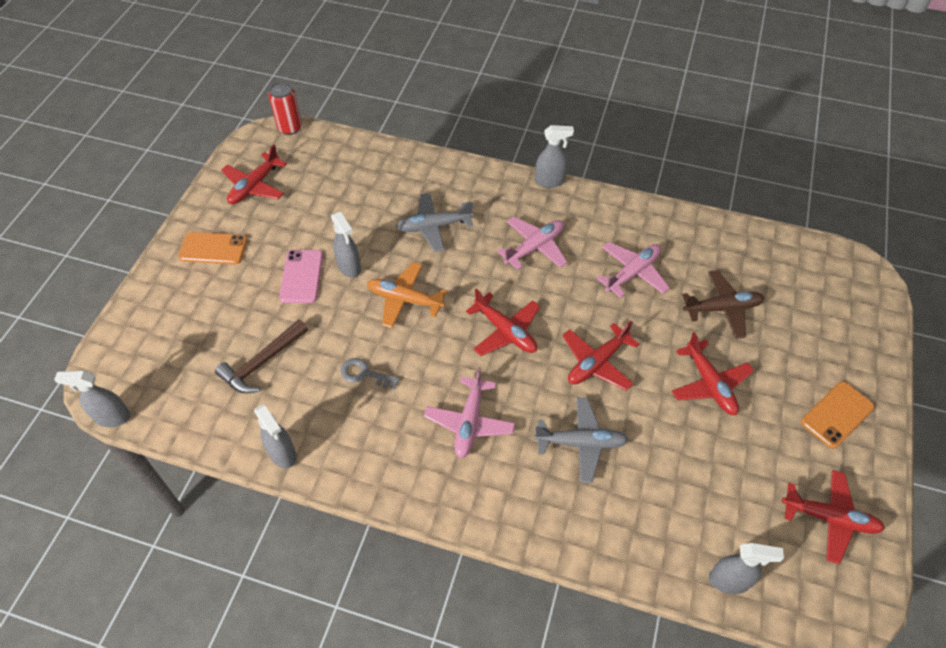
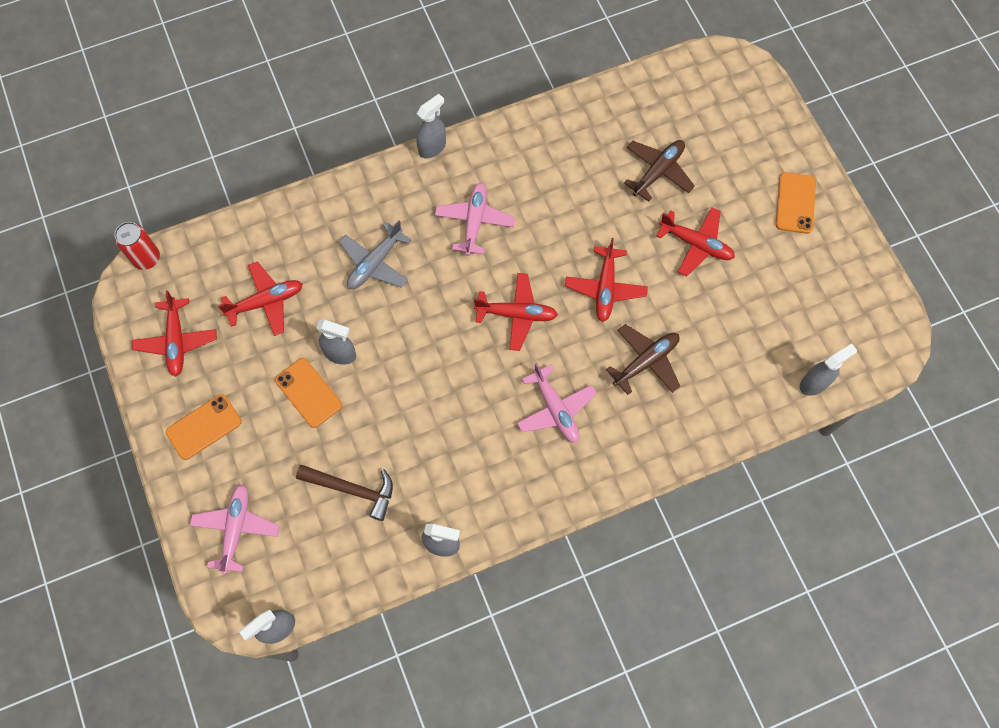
camera: 40 degrees left, 15 degrees up
(262, 363) = (352, 489): brown hammer -> brown hammer turned 75 degrees counterclockwise
(301, 276) = (308, 392): pink phone -> orange phone
(364, 374) = (442, 434): grey key -> none
(405, 299) = (414, 347): orange plane -> none
(581, 443) = (646, 362): grey plane -> brown plane
(632, 273) = (569, 189): pink plane -> pink plane (236, 529)
(829, 518) = (843, 288): red plane -> red plane (266, 302)

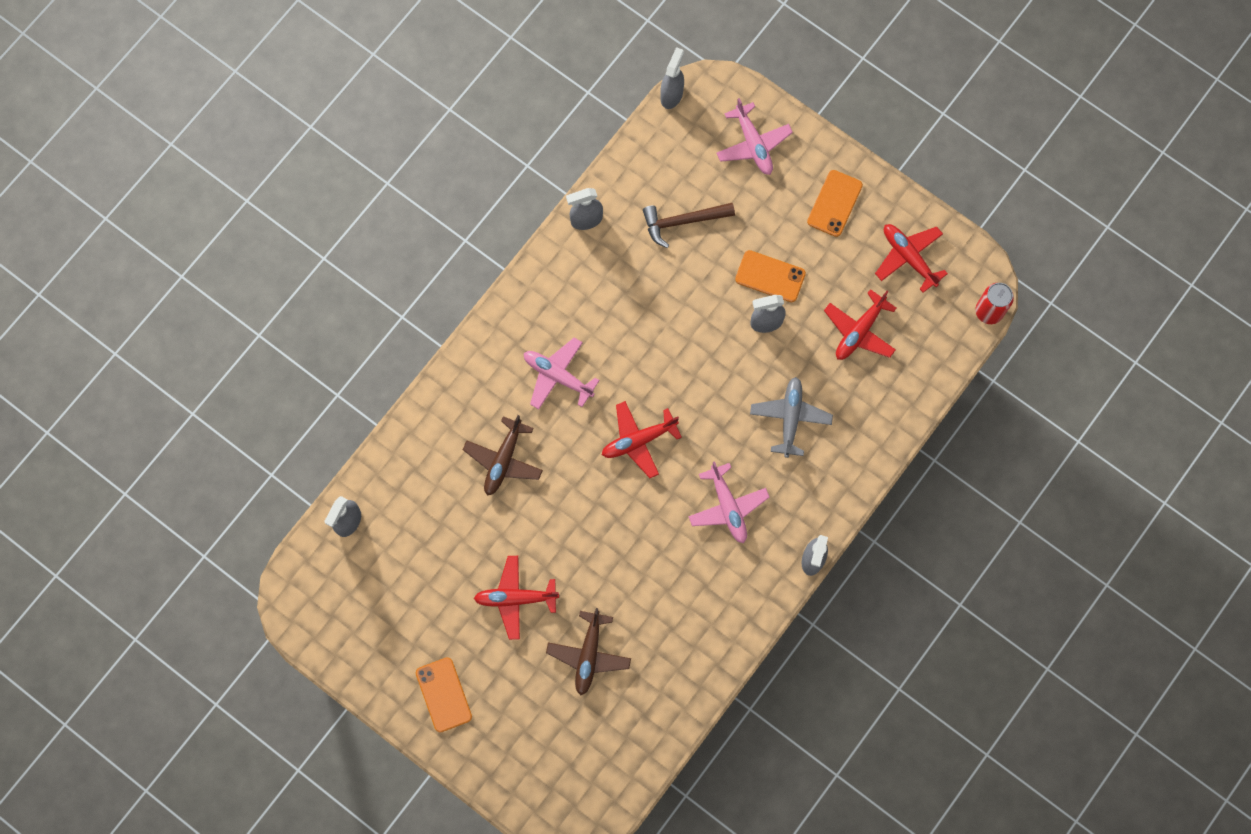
camera: 150 degrees right, 5 degrees up
(605, 288) = (575, 508): red plane -> none

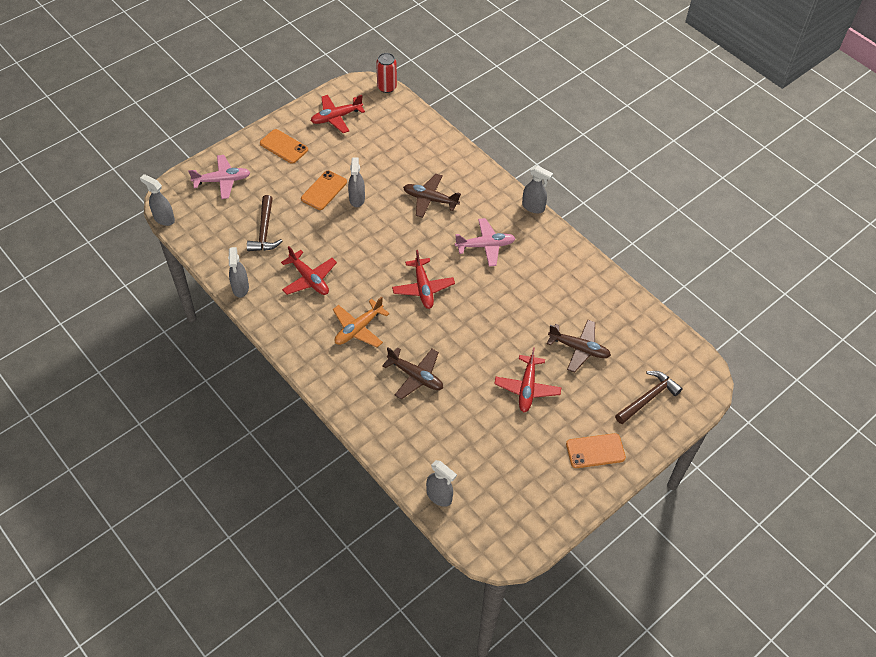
camera: 80 degrees left, 20 degrees down
(533, 752) = (648, 398): none -> brown hammer
(558, 376) = (358, 328): pink plane -> orange plane
(790, 418) = (430, 199): grey plane -> brown plane
(859, 331) = (379, 152): red plane -> red plane (309, 279)

